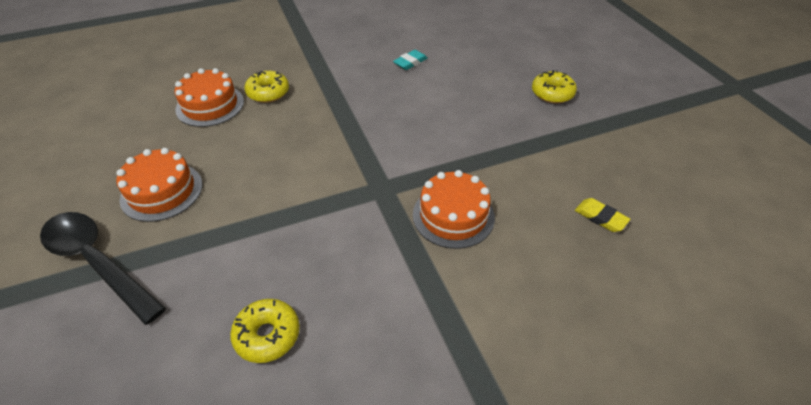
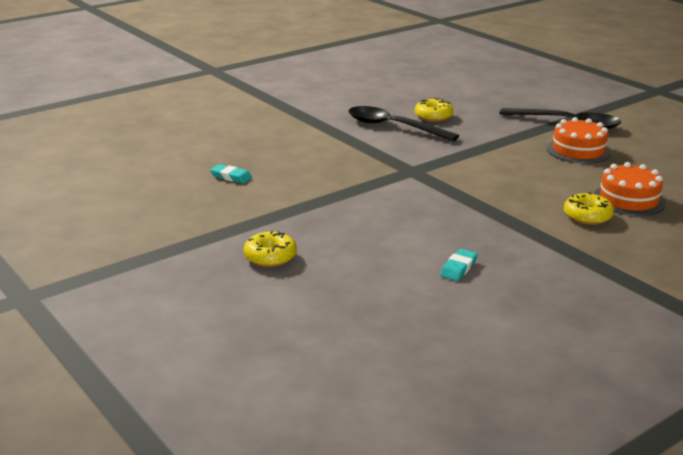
camera: 165 degrees right, 20 degrees down
(351, 311) = (393, 127): none -> black spoon
(453, 216) = (347, 165): orange cake -> none
(600, 217) = (231, 177): yellow eraser -> turquoise eraser

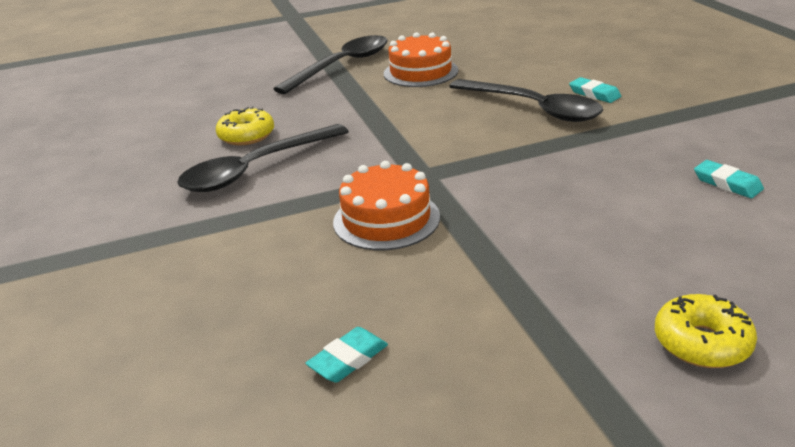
camera: 70 degrees left, 5 degrees up
(540, 196) = (534, 108): none -> black spoon
(587, 216) = (594, 94): yellow donut -> turquoise eraser
(629, 199) = (558, 70): orange cake -> orange cake (386, 219)

